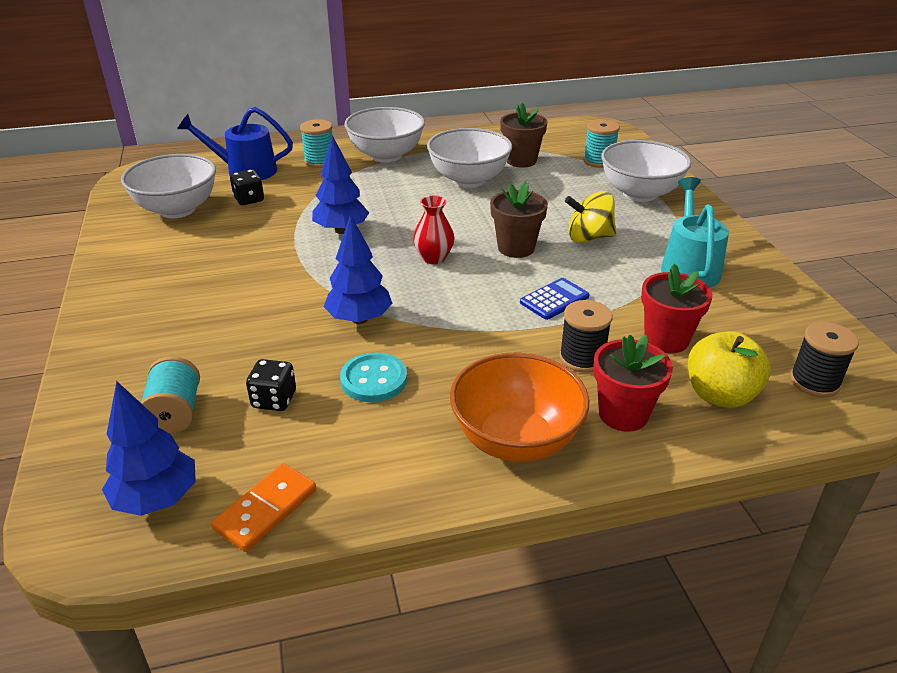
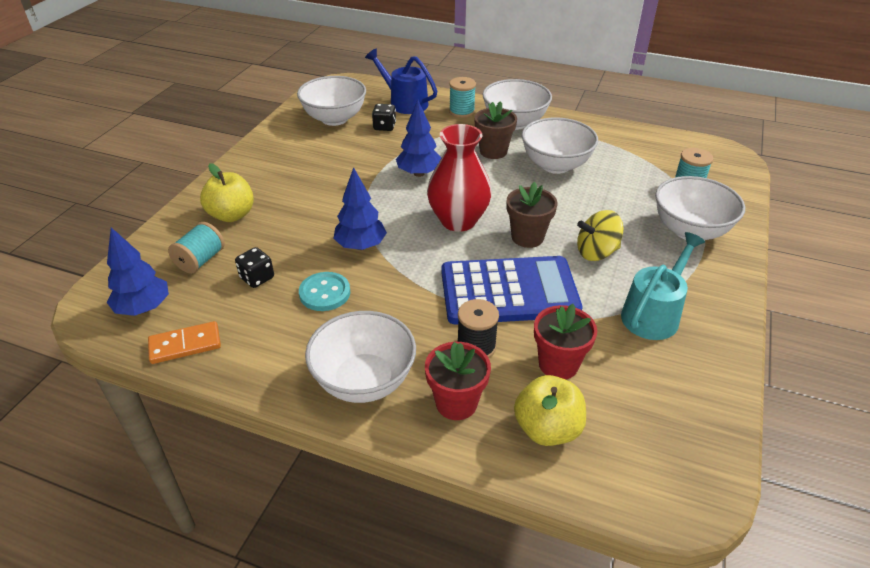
camera: 35 degrees right, 5 degrees up
(159, 350) = (232, 215): none -> yellow apple
(434, 258) = (458, 221): red vase -> red vase, size x1.84
(516, 440) = (364, 381): orange bowl -> white bowl
(521, 161) = (618, 163): brown flower pot -> brown flower pot (493, 151)
(554, 299) = (509, 291): blue calculator -> blue calculator, size x2.38
(589, 238) = (596, 252): yellow spinning top -> yellow spinning top turned 45 degrees counterclockwise
(814, 382) = (642, 462): black spool -> none

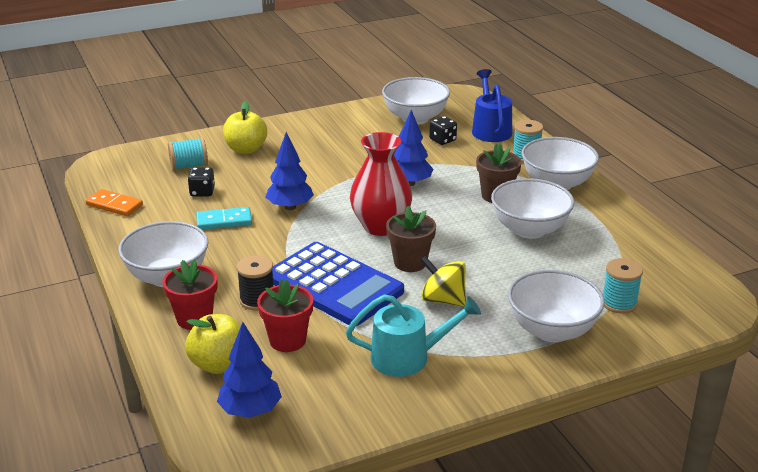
camera: 45 degrees right, 10 degrees down
(143, 308) = (124, 175): blue tree -> blue tree (250, 411)
(325, 293) = (224, 221): turquoise button -> turquoise domino

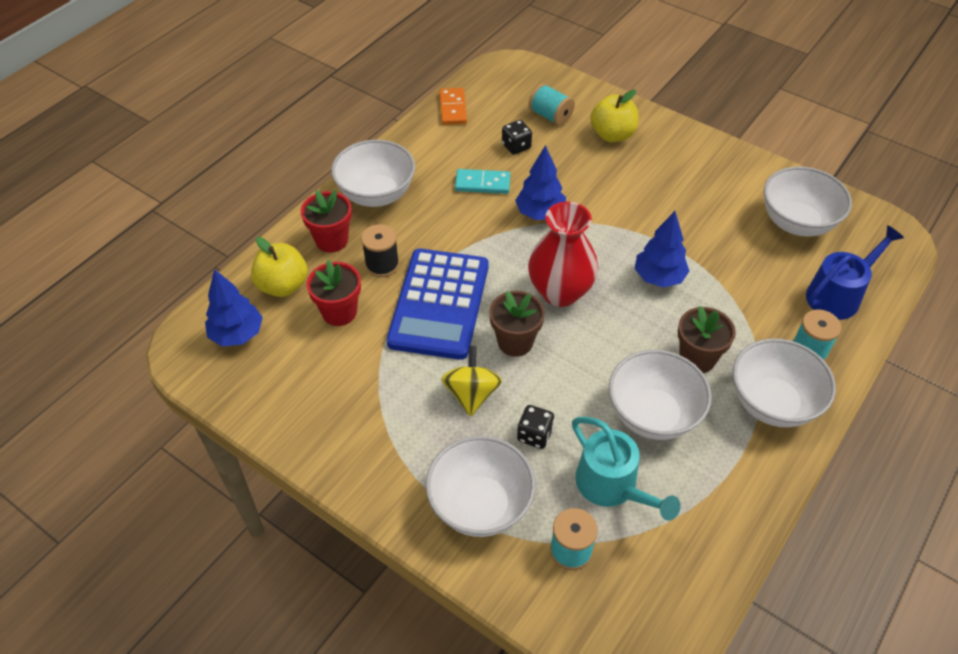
camera: 60 degrees right, 20 degrees up
(224, 221) = (482, 183): turquoise domino -> turquoise domino turned 45 degrees counterclockwise
(408, 357) = (366, 406): turquoise watering can -> turquoise watering can (612, 486)
(442, 140) = (772, 265): black dice -> black dice (534, 435)

